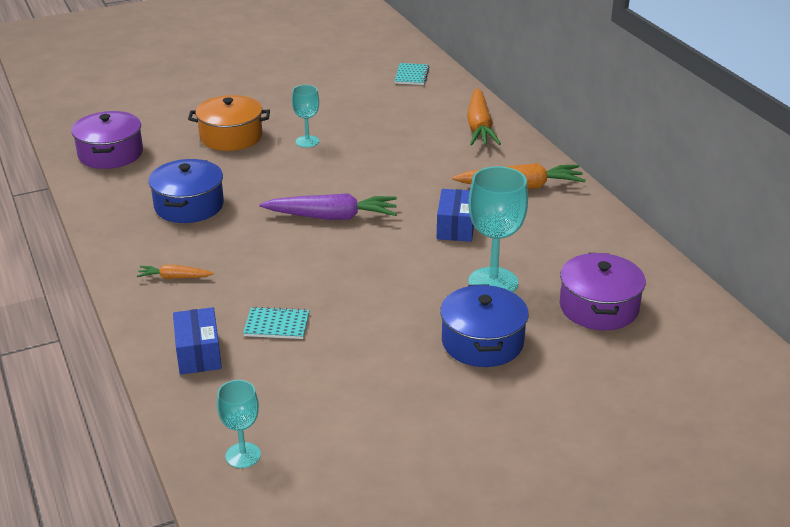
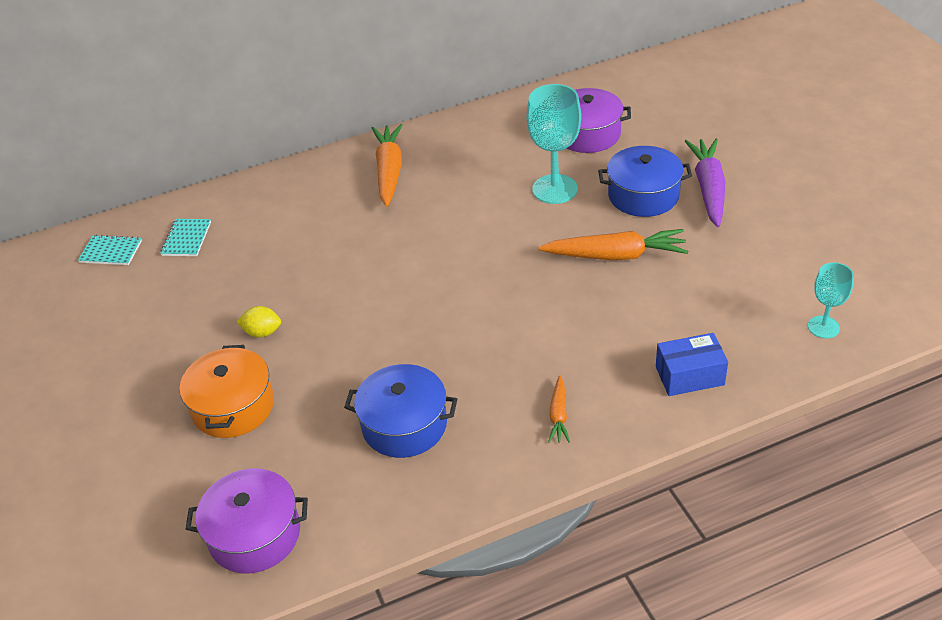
camera: 85 degrees left, 10 degrees up
(277, 325) = (635, 324): turquoise notebook -> turquoise notebook (186, 239)
(307, 141) = (262, 332): turquoise goblet -> yellow lemon
(332, 217) = (438, 298): purple carrot -> purple carrot (708, 188)
(456, 227) = (461, 212): blue box -> none
(479, 127) = (259, 198): orange carrot -> orange carrot (616, 255)

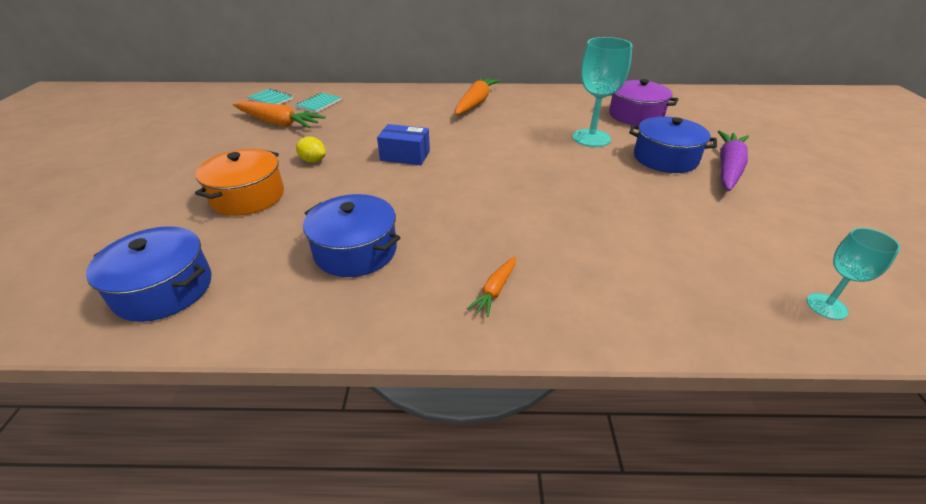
camera: 20 degrees right, 5 degrees down
(255, 534) = (164, 289): purple pot -> blue pot
(616, 255) = (620, 189): orange carrot -> orange carrot (278, 123)
(689, 375) = (649, 301): blue box -> blue box (405, 156)

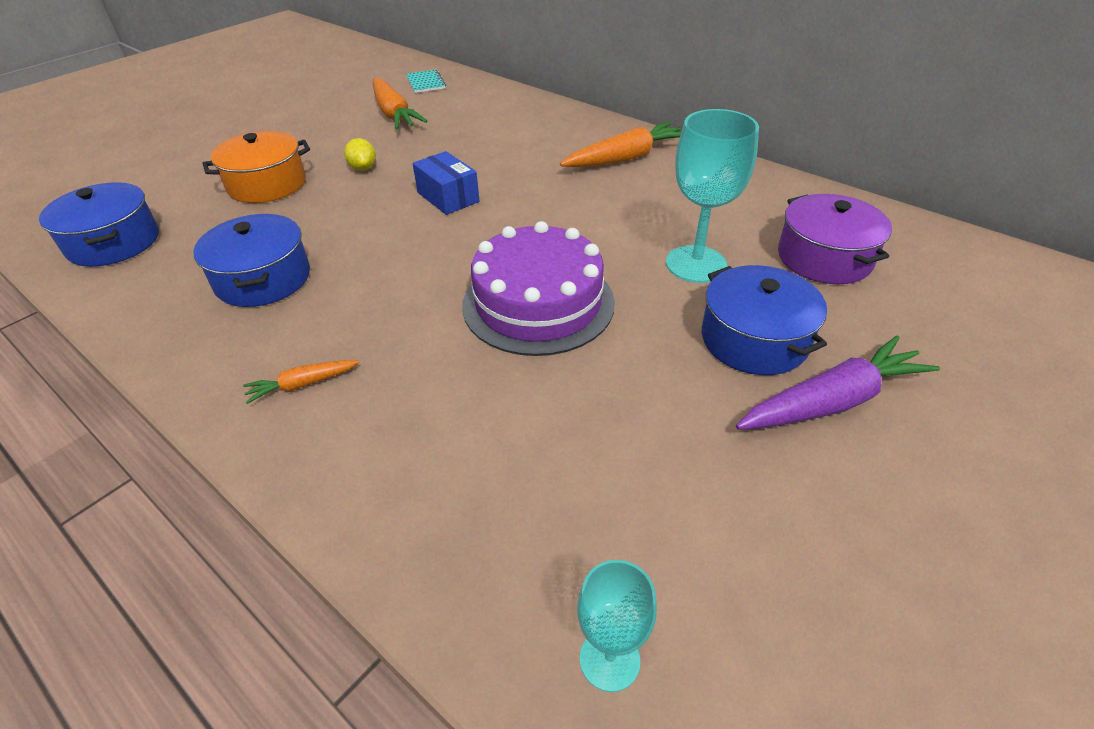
camera: 40 degrees right, 5 degrees up
(319, 104) = (459, 103): turquoise notebook -> none
(551, 186) = (538, 303): none -> purple cake

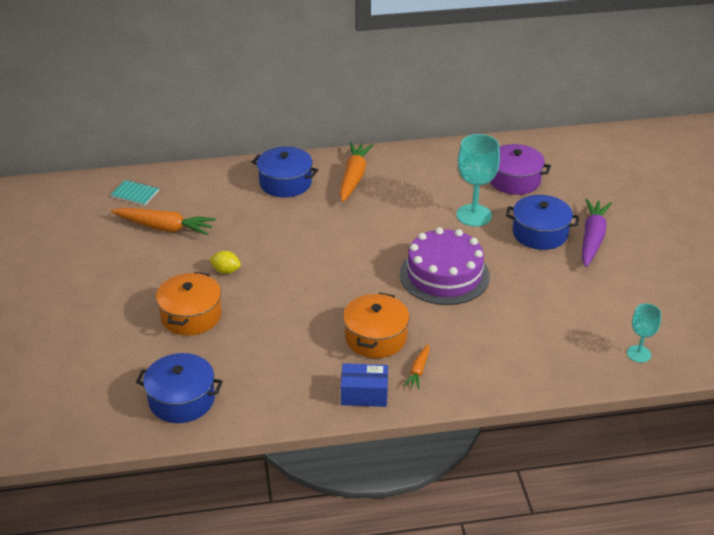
camera: 50 degrees left, 5 degrees down
(263, 279) = (306, 353): blue pot -> blue pot (285, 183)
(343, 313) = (375, 337): none -> orange pot
(448, 197) = (308, 256): blue box -> blue box (364, 394)

